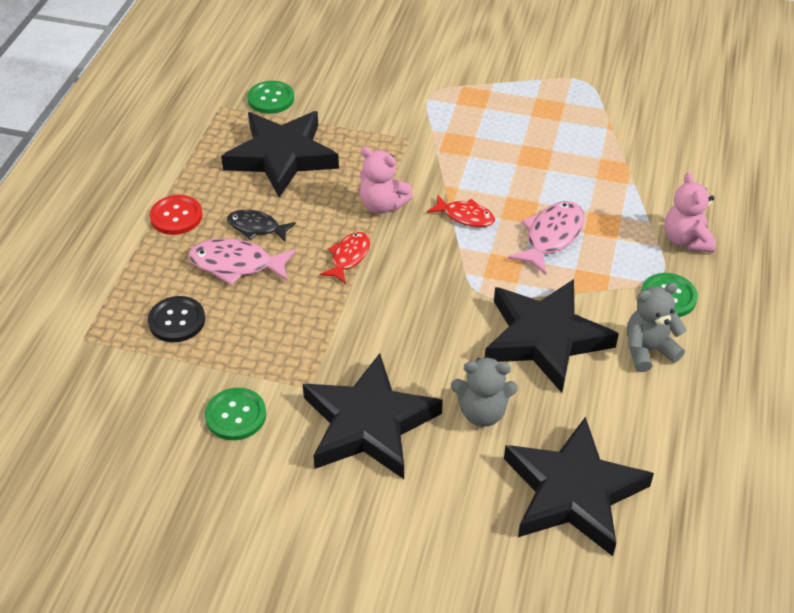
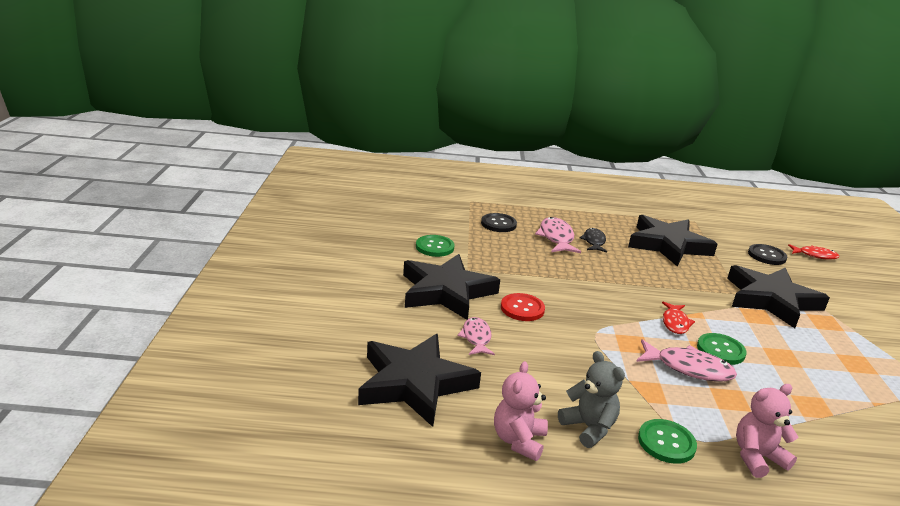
camera: 75 degrees right, 20 degrees down
(176, 216) = (583, 216): red button -> red button (522, 308)
(271, 99) = (722, 237): green button -> green button (720, 350)
(326, 79) = (766, 256): none -> black button
(349, 257) = (592, 275): red fish -> red fish (815, 255)
(382, 205) = (655, 286): pink teddy bear -> pink teddy bear (518, 440)
(482, 412) = (476, 338): grey teddy bear -> pink fish
(545, 338) = (568, 366): black star -> black star (771, 300)

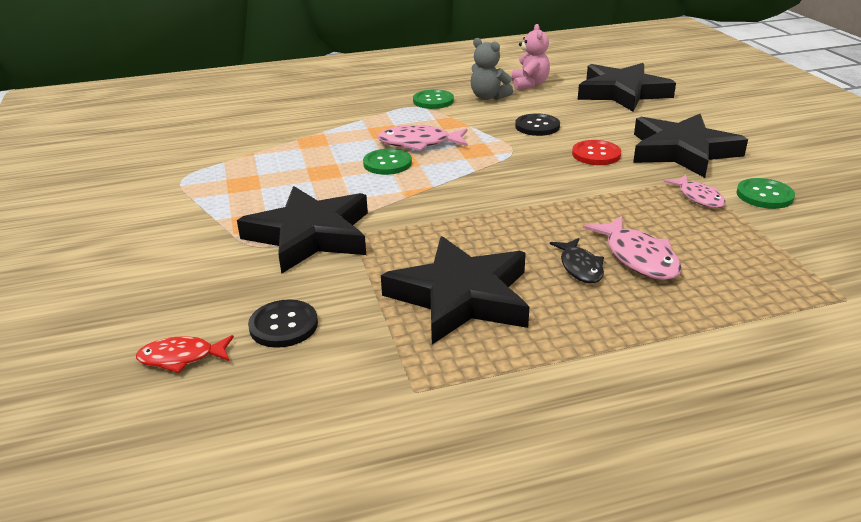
camera: 165 degrees right, 5 degrees up
(476, 338) = (611, 124): pink fish -> pink fish (698, 197)
(498, 224) = (742, 258): black button -> black button (537, 126)
(675, 323) = (435, 178): red fish -> none
(757, 457) = (369, 106): pink teddy bear -> none

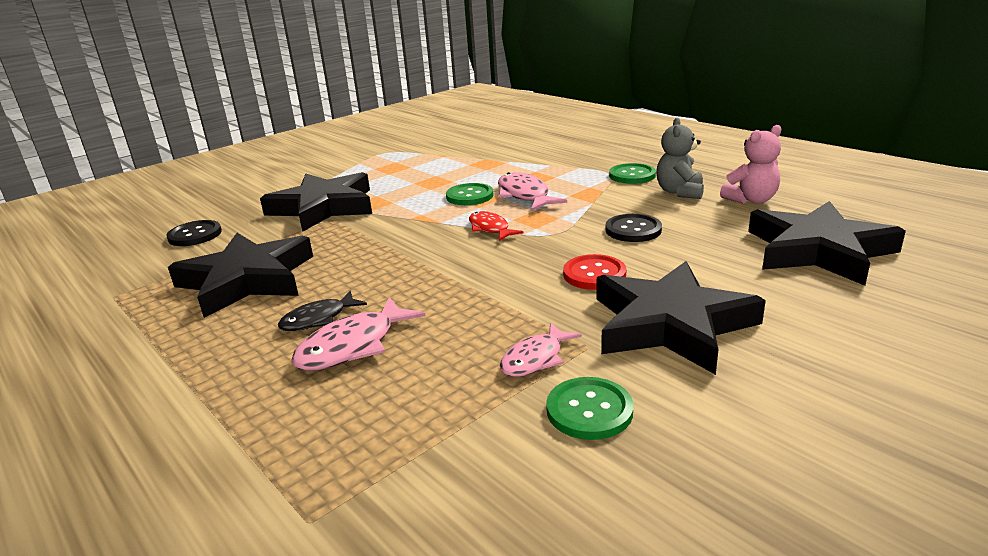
camera: 65 degrees right, 5 degrees down
(181, 357) = (155, 221): red fish -> red fish (490, 228)

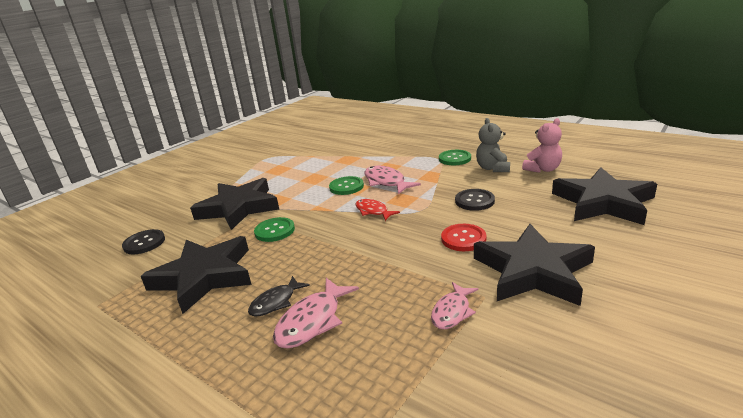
camera: 10 degrees left, 0 degrees up
(589, 410) = (508, 347): green button -> green button (275, 231)

